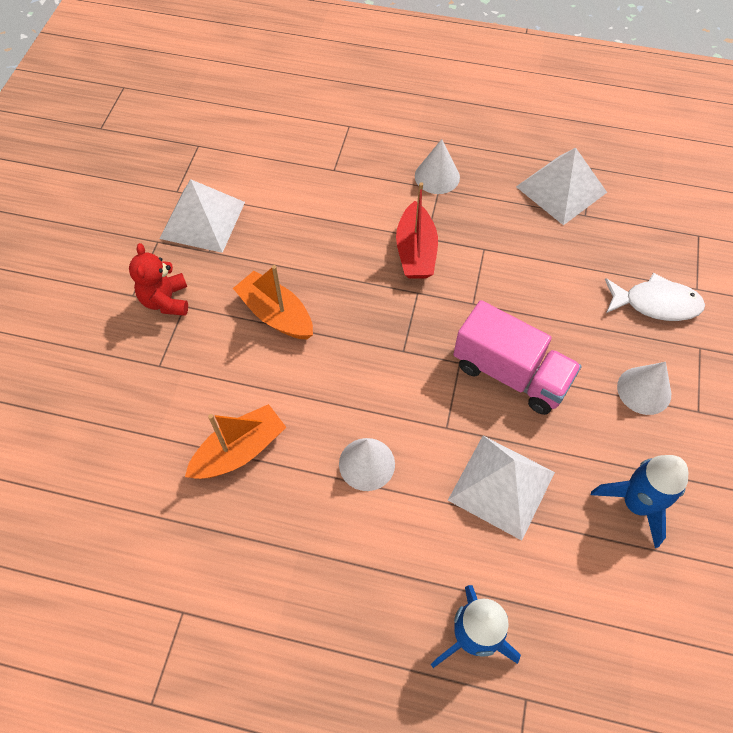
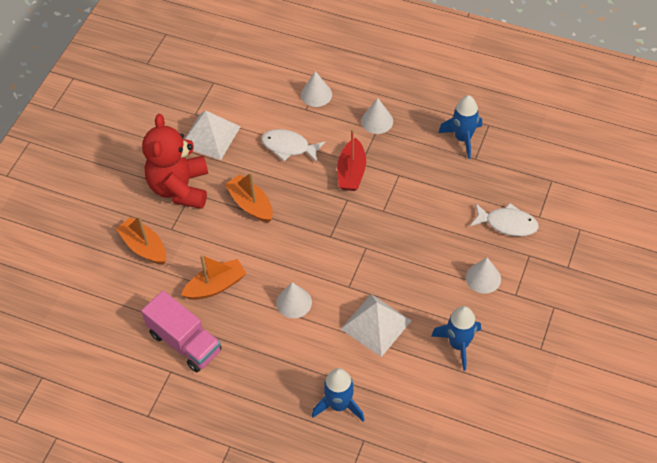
camera: 10 degrees right, 5 degrees down
(119, 399) = (144, 247): none -> orange boat
(166, 300) = (180, 188): red teddy bear -> red teddy bear, size x1.89
(319, 224) = (289, 147): none -> white fish
(345, 148) = (316, 94): none -> white cone
(510, 373) = (397, 258): pink truck -> pink truck (185, 342)
(561, 189) = (463, 138): white pyramid -> blue rocket

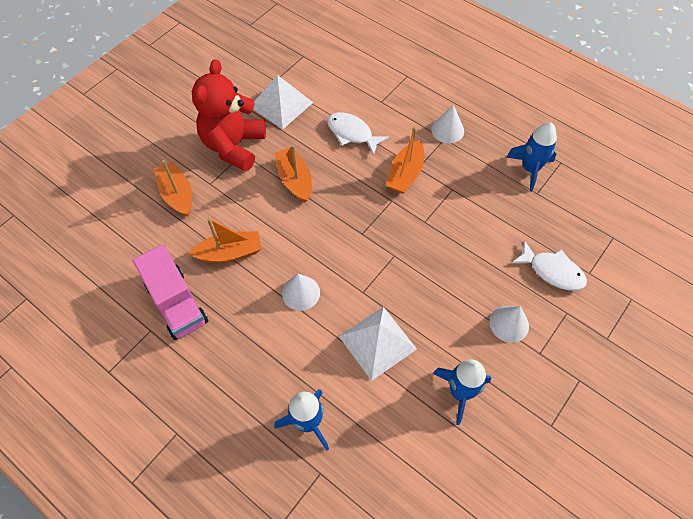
camera: 15 degrees right, 5 degrees up
(316, 94) = (396, 90): white cone -> none
(351, 172) = (405, 174): red boat -> orange boat

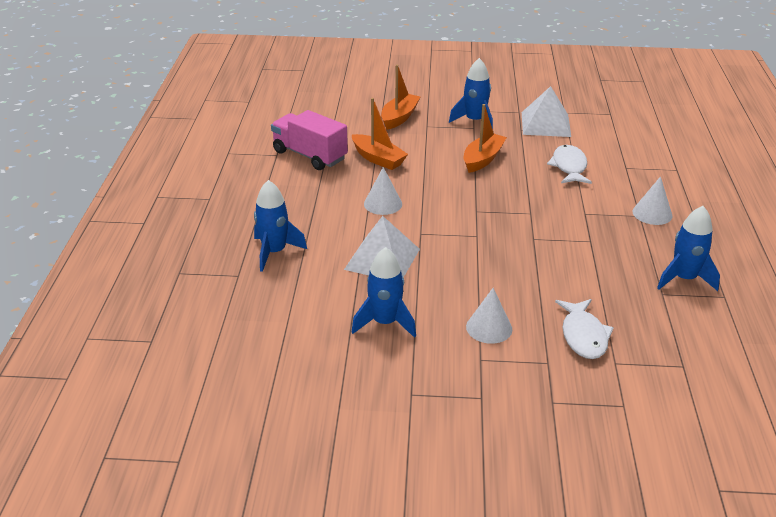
camera: 55 degrees right, 25 degrees down
(176, 303) = (310, 155): pink truck -> pink truck turned 105 degrees clockwise
(234, 146) = (474, 121): red teddy bear -> blue rocket
(405, 174) = (568, 209): orange boat -> none

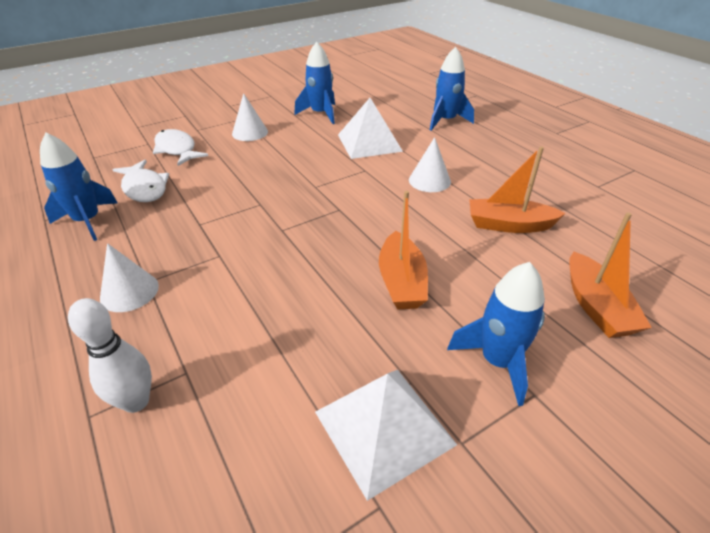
camera: 145 degrees right, 5 degrees up
(310, 155) = (572, 198): pink truck -> none
(569, 167) = (277, 326): white fish -> white fish (144, 188)
(653, 166) = (136, 401): none -> white bowling pin

